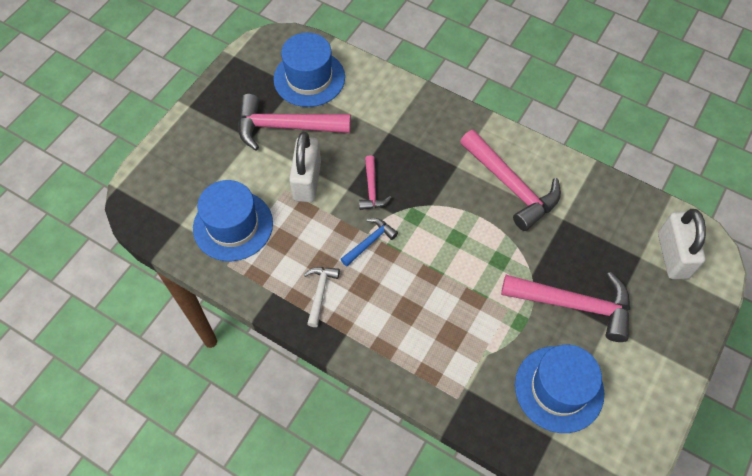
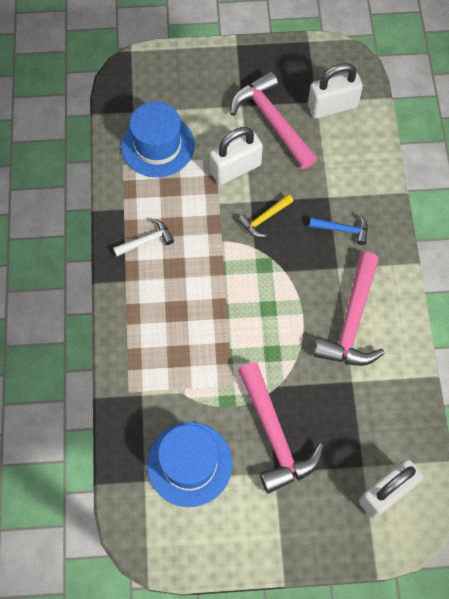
camera: 55 degrees right, 5 degrees up
(309, 78) = (332, 106): blue hat -> white padlock
(370, 241) = (216, 247): blue hammer -> blue hammer (343, 229)
(372, 189) = (264, 219): pink hammer -> yellow hammer

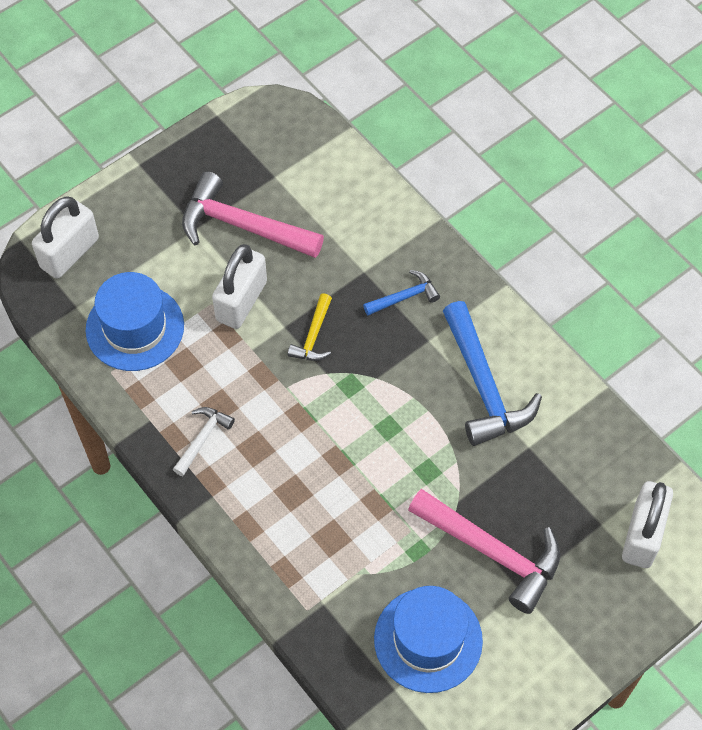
camera: 35 degrees left, 5 degrees down
(332, 106) = (296, 172): white padlock -> white padlock (69, 253)
(352, 321) = (484, 386): pink hammer -> blue hammer

